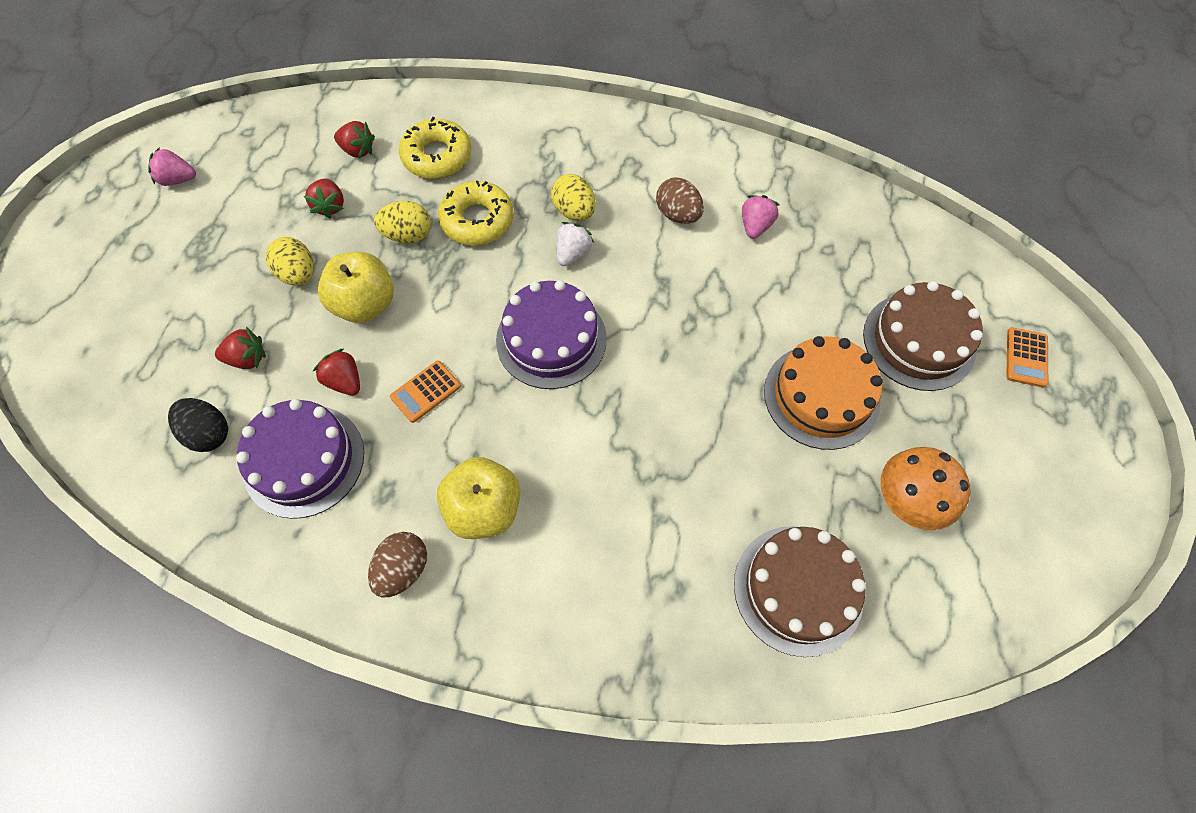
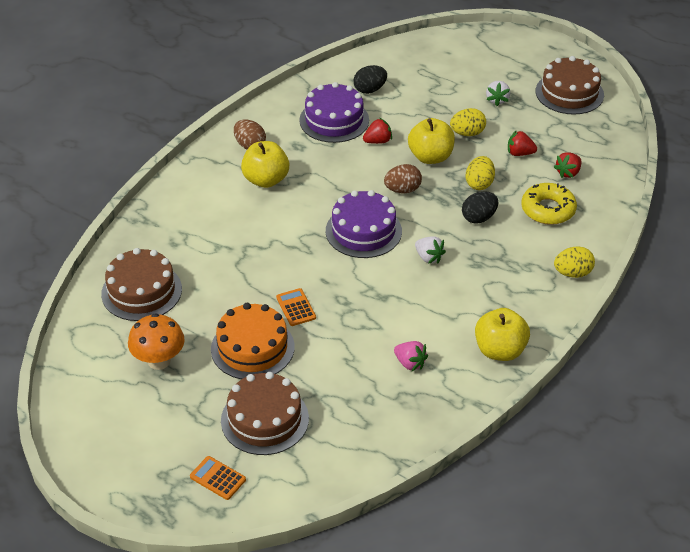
camera: 110 degrees right, 20 degrees down
(178, 180) = (569, 93): pink strawberry -> brown cake
(209, 257) = (497, 100): none -> white strawberry
(247, 359) = (412, 107): red strawberry -> none
(426, 392) = (353, 171): orange calculator -> orange calculator (296, 307)
(477, 220) = (479, 218): yellow donut -> black egg
(574, 211) = (466, 267): yellow egg -> yellow egg (572, 273)
(678, 215) = (440, 322): brown egg -> brown egg (402, 190)
(693, 152) = (500, 350): none -> yellow apple

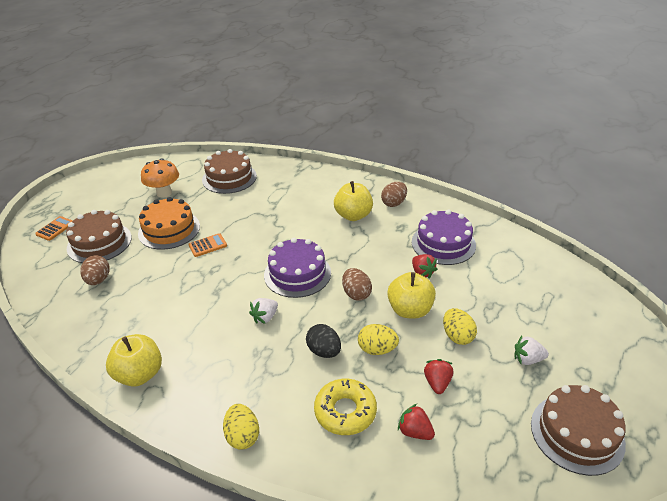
camera: 85 degrees right, 5 degrees down
(344, 408) = (98, 280): none -> brown egg
(370, 90) = (498, 261): black egg -> none
(410, 363) = (136, 313): pink strawberry -> none

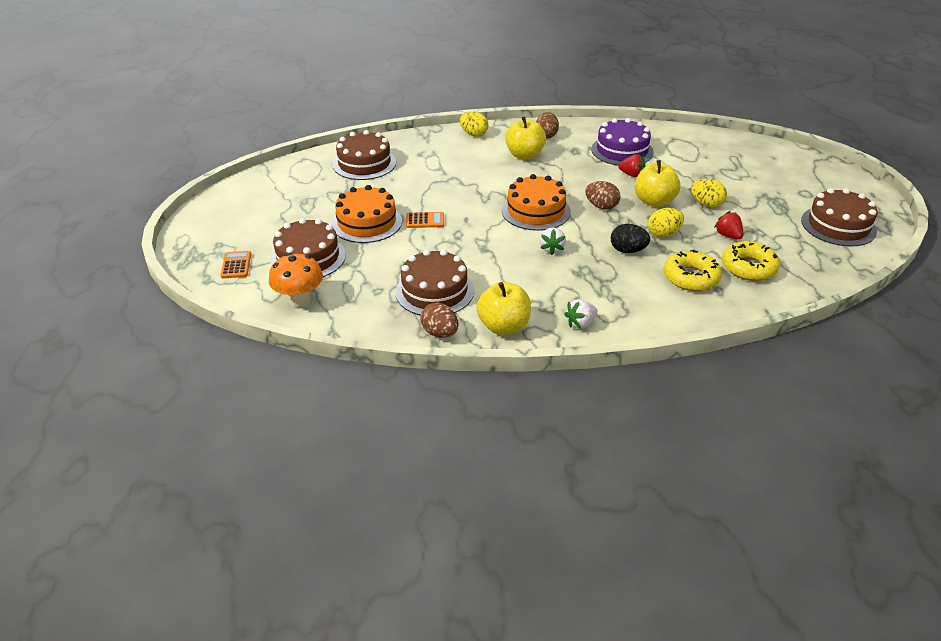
camera: 35 degrees left, 0 degrees up
(98, 280) = (356, 284): brown egg -> brown egg (440, 333)
(136, 313) = (434, 291): none -> brown cake
(164, 193) = (313, 197): orange mushroom -> orange mushroom (300, 300)
(208, 245) = (425, 221): orange calculator -> orange calculator turned 60 degrees clockwise
(242, 436) = (641, 323): yellow egg -> yellow egg (474, 134)
(297, 274) = (536, 211): purple cake -> orange cake
(415, 431) = (748, 267): red strawberry -> yellow donut
(527, 359) = (765, 199): white strawberry -> white strawberry (580, 323)

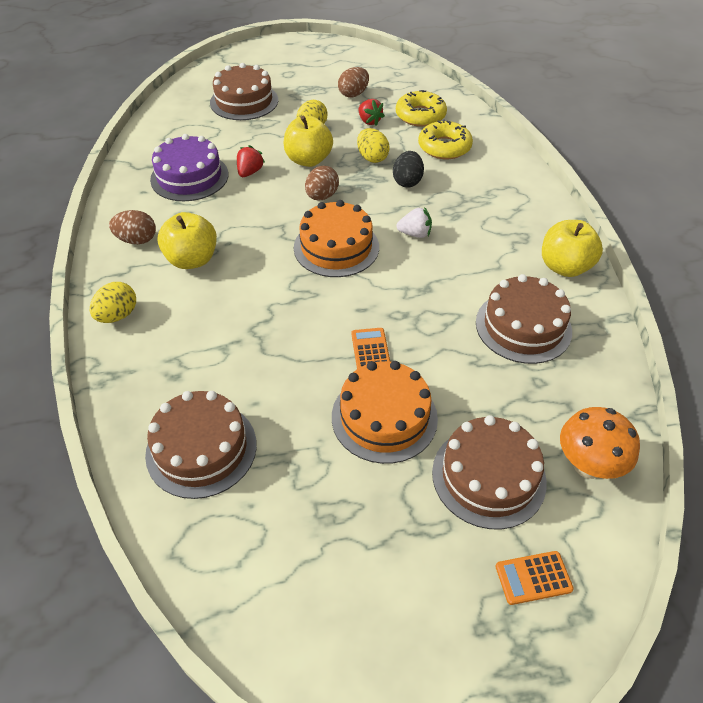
camera: 95 degrees left, 10 degrees up
(440, 333) = (595, 315): brown egg -> brown egg (353, 94)
(580, 323) = (539, 215): white strawberry -> none
(728, 235) = (369, 121): red strawberry -> red strawberry turned 90 degrees counterclockwise
(838, 226) = (344, 65): brown cake -> brown cake (244, 101)

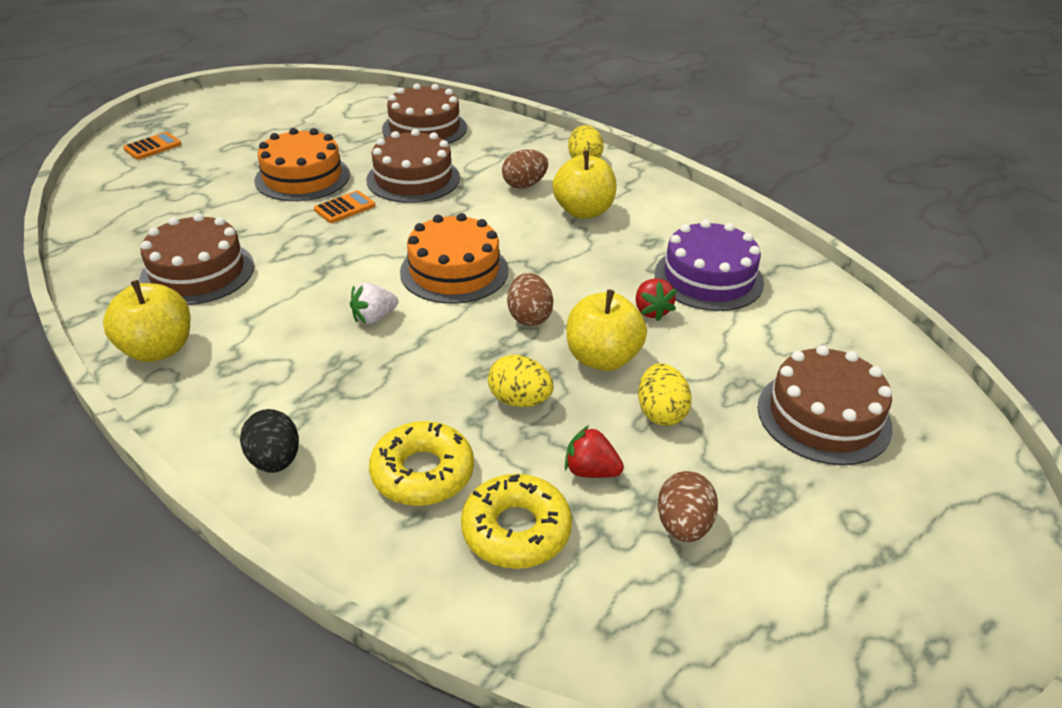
camera: 145 degrees right, 10 degrees down
(137, 240) = (657, 207): brown egg -> brown egg (524, 185)
(370, 350) = (345, 208): orange calculator -> orange calculator turned 90 degrees counterclockwise
(407, 181) = (436, 383): black egg -> black egg (275, 460)
(488, 476) = (200, 175): brown cake -> brown cake (413, 179)
(588, 465) = (115, 202): orange mushroom -> none

